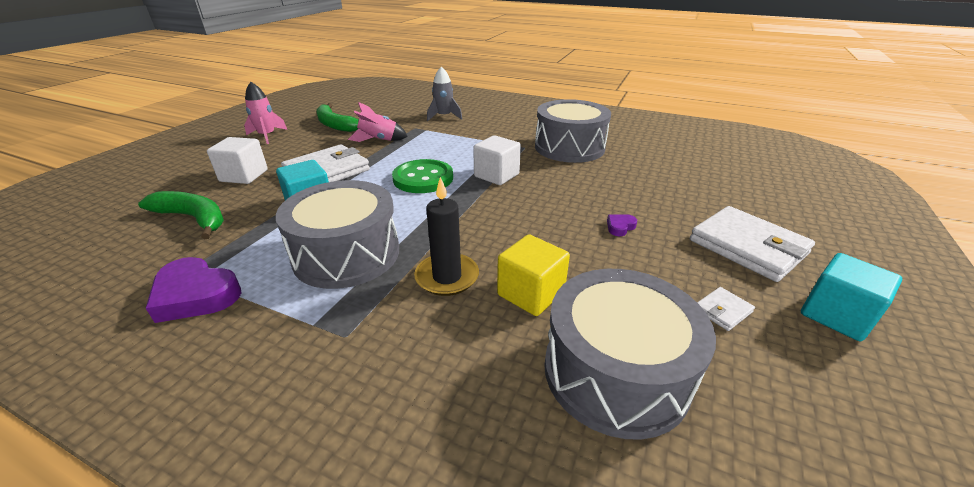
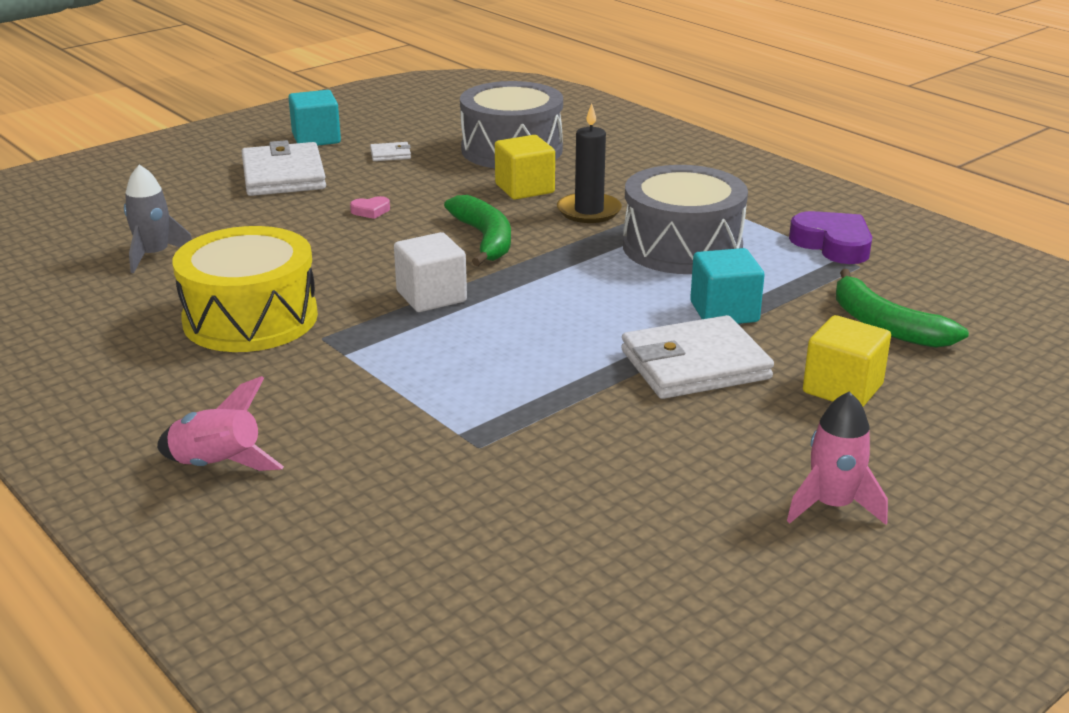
camera: 155 degrees left, 5 degrees down
(244, 176) = (842, 388): white cube -> yellow cube
(335, 125) = (663, 509): green banana -> green banana (485, 239)
(378, 140) = (577, 423): pink rocket -> pink rocket (217, 466)
(423, 178) = (544, 316): green button -> none
(444, 116) = (380, 472): grey rocket -> grey rocket (154, 255)
(569, 147) = (250, 318): grey drum -> yellow drum
(620, 227) = (370, 211): purple heart -> pink heart

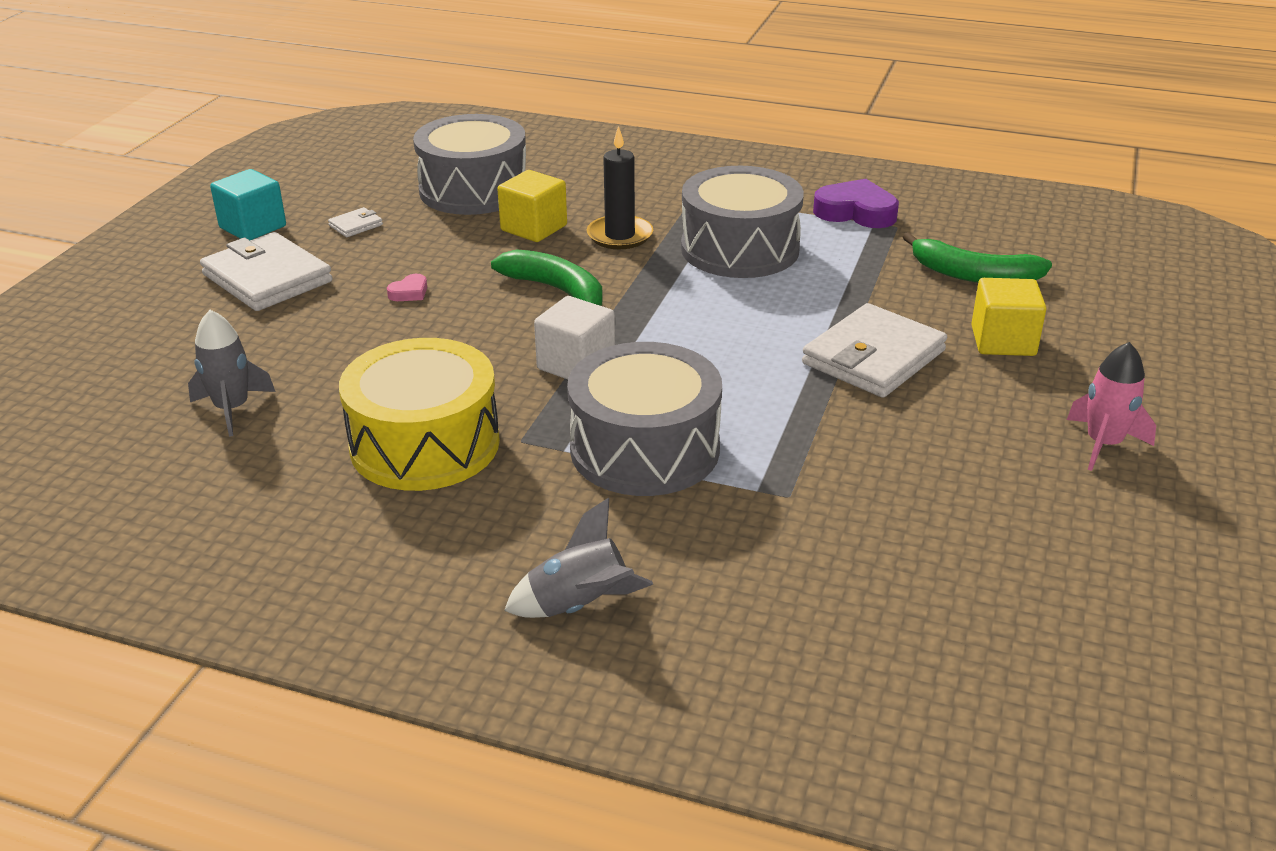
camera: 30 degrees left, 5 degrees up
(217, 466) = (579, 605): pink rocket -> grey rocket
(406, 373) = (644, 449): none -> grey drum
(724, 312) = (842, 301): turquoise cube -> none

